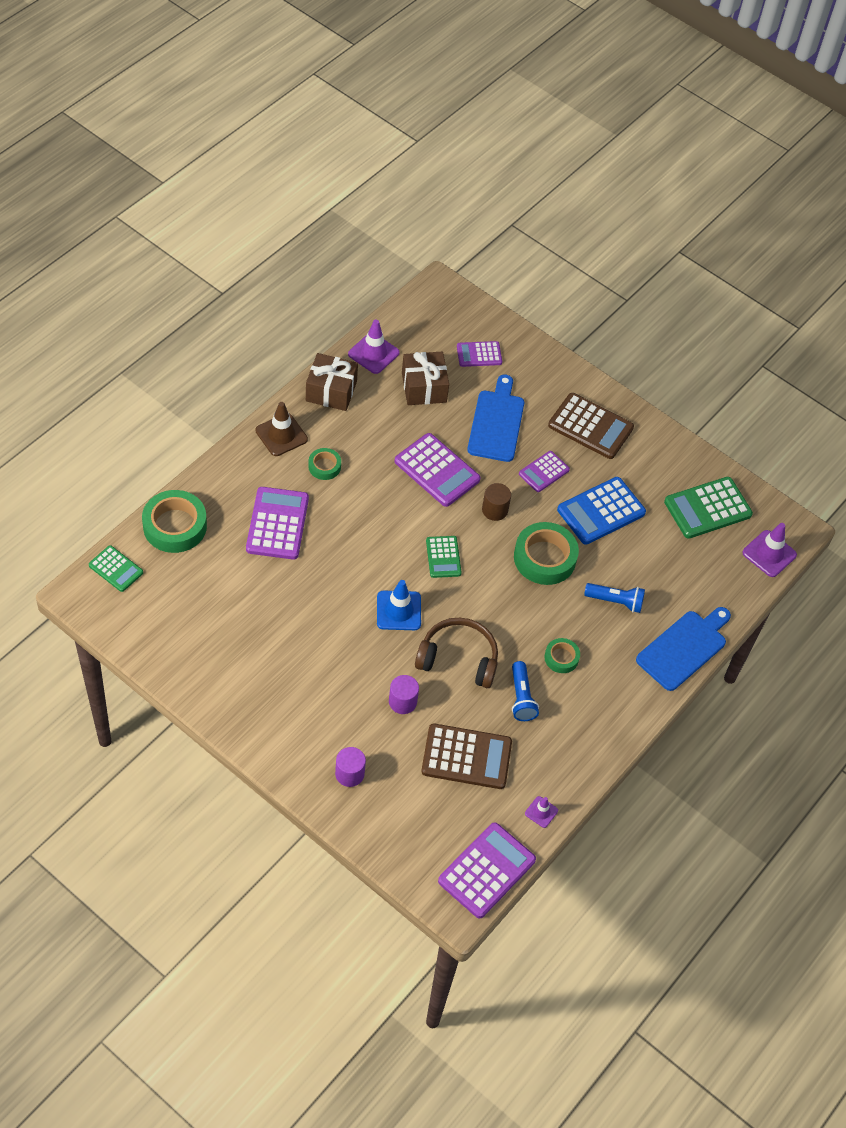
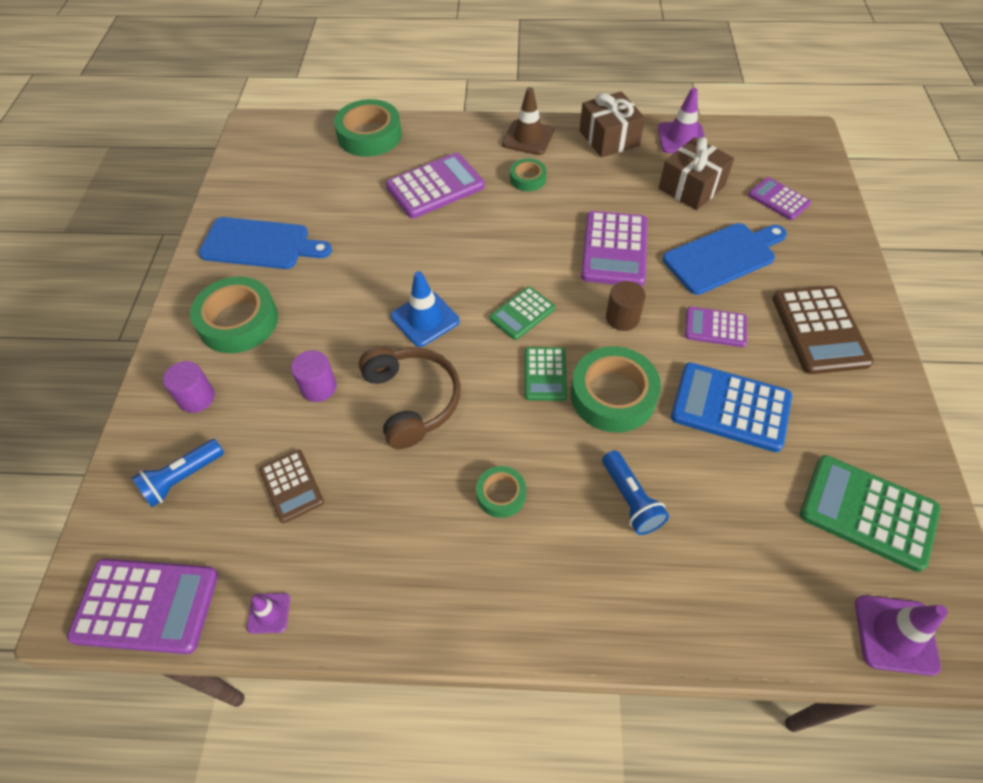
camera: 60 degrees right, 0 degrees up
(116, 569) = (295, 130): green calculator -> green calculator (545, 374)
(300, 716) = (238, 321): none -> green tape
(466, 757) = (292, 486): brown calculator -> brown calculator, size x0.59
(521, 698) = (412, 489): blue flashlight -> blue flashlight (182, 478)
(684, 648) = (644, 623): blue cutting board -> blue cutting board (260, 244)

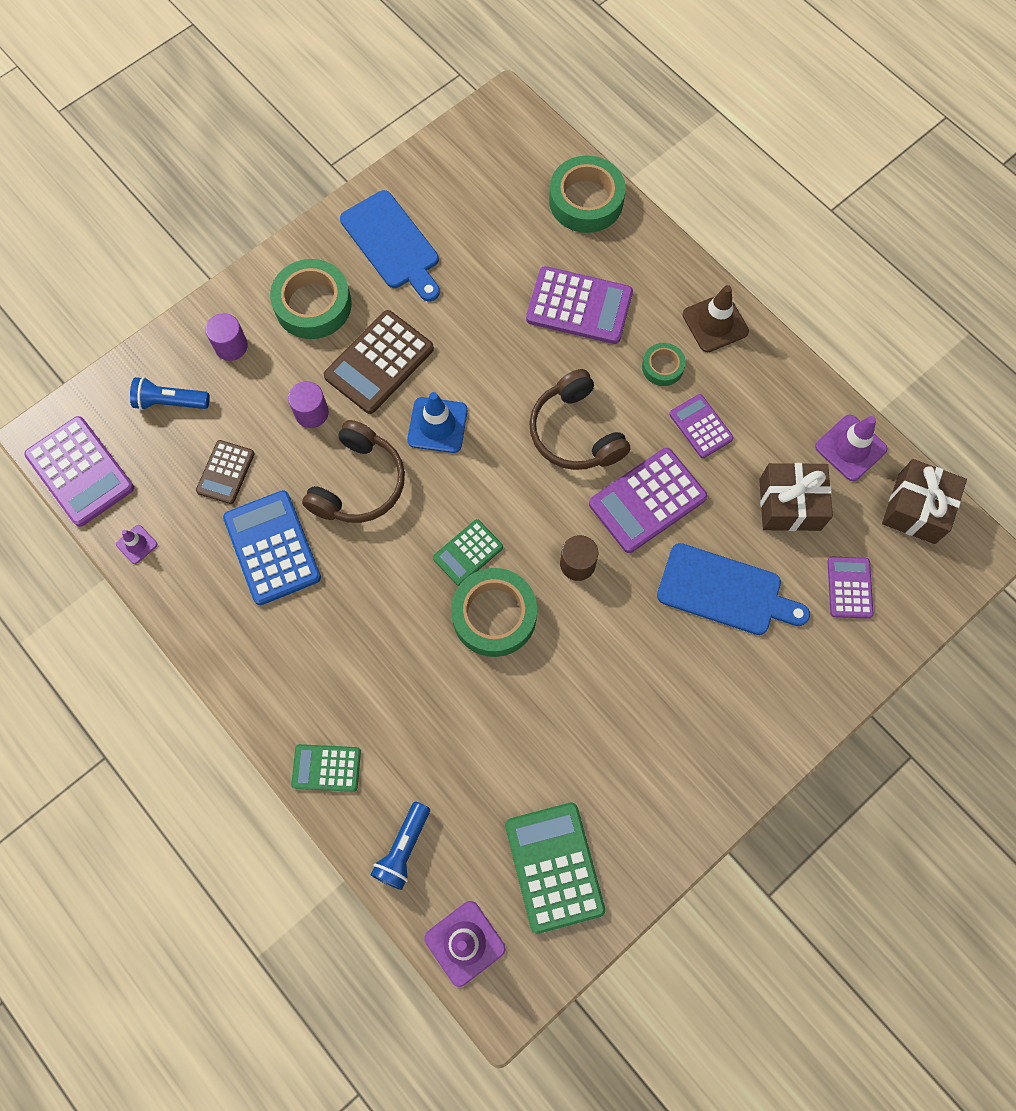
camera: 45 degrees right, 15 degrees up
(501, 494) = (340, 608): green tape -> none
(522, 250) = (575, 432): none -> brown headphones
(522, 313) = (510, 488): green calculator -> green calculator (326, 768)
(609, 138) = (785, 388): brown gift -> brown gift (916, 509)
(630, 500) = (414, 696): blue flashlight -> blue flashlight (403, 849)
(715, 327) = (636, 641): purple calculator -> purple calculator (700, 426)
(730, 407) = (562, 707): blue calculator -> blue calculator (272, 548)
(820, 330) = (712, 723): brown calculator -> brown calculator (379, 363)

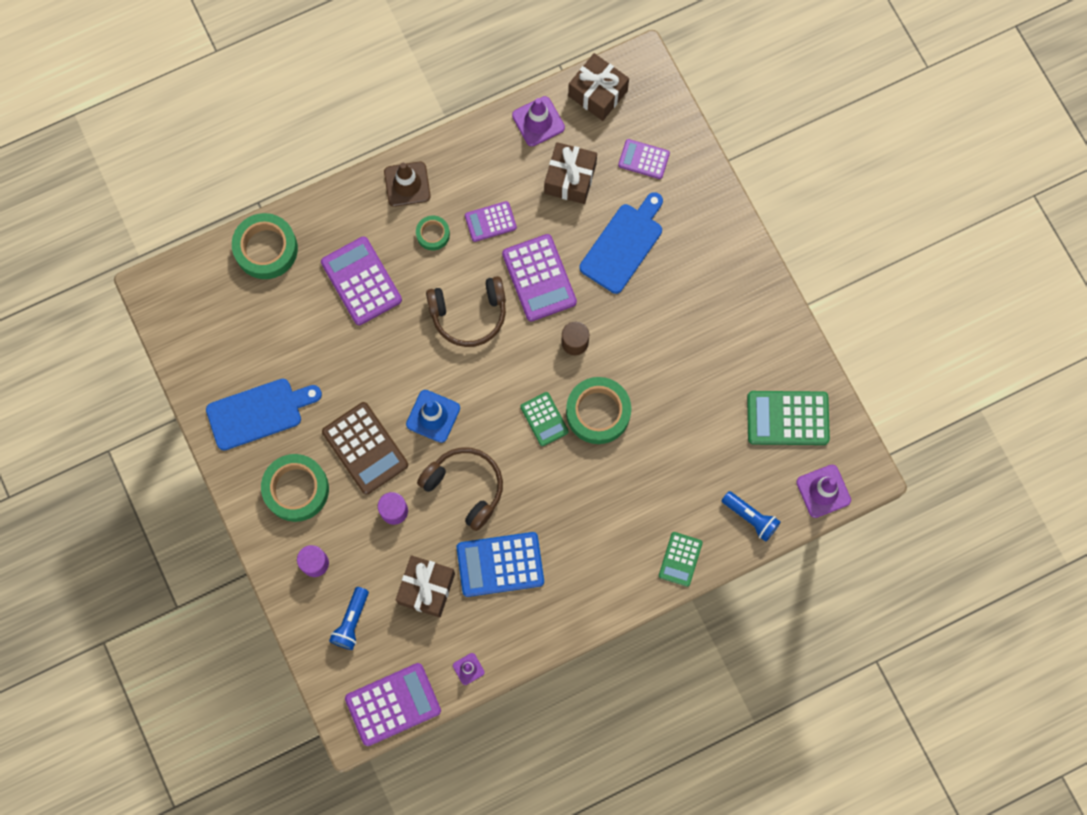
camera: 75 degrees left, 5 degrees up
(225, 472) = (426, 588): brown calculator -> brown gift
(579, 306) = (361, 281): purple calculator -> purple calculator turned 60 degrees counterclockwise

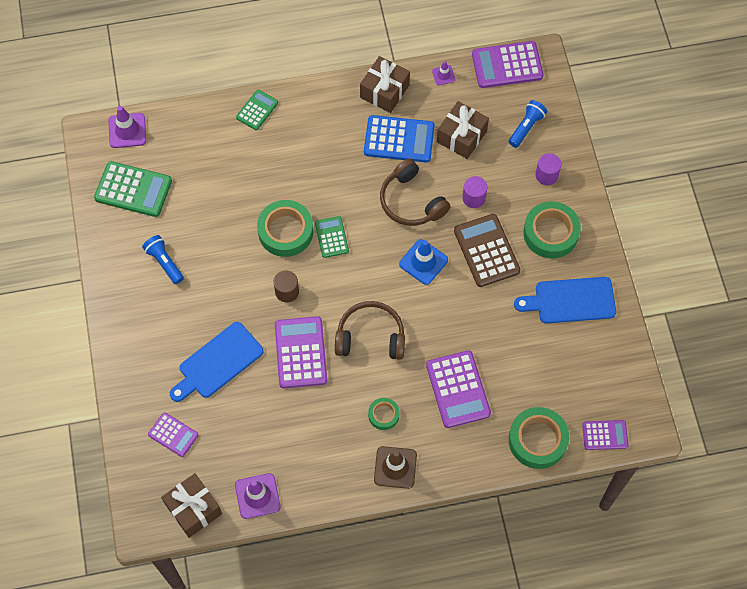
camera: 165 degrees left, 10 degrees down
(490, 222) = (329, 413): purple calculator -> purple calculator (605, 435)
(570, 179) = (245, 434): brown gift -> brown gift (384, 91)
(750, 518) = (191, 125): blue flashlight -> blue flashlight (164, 262)

